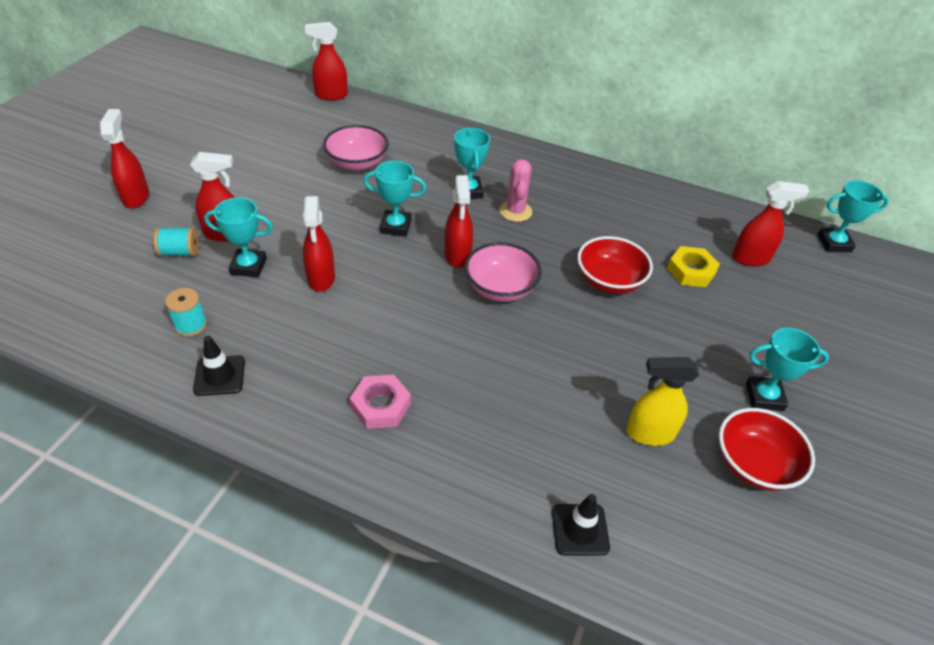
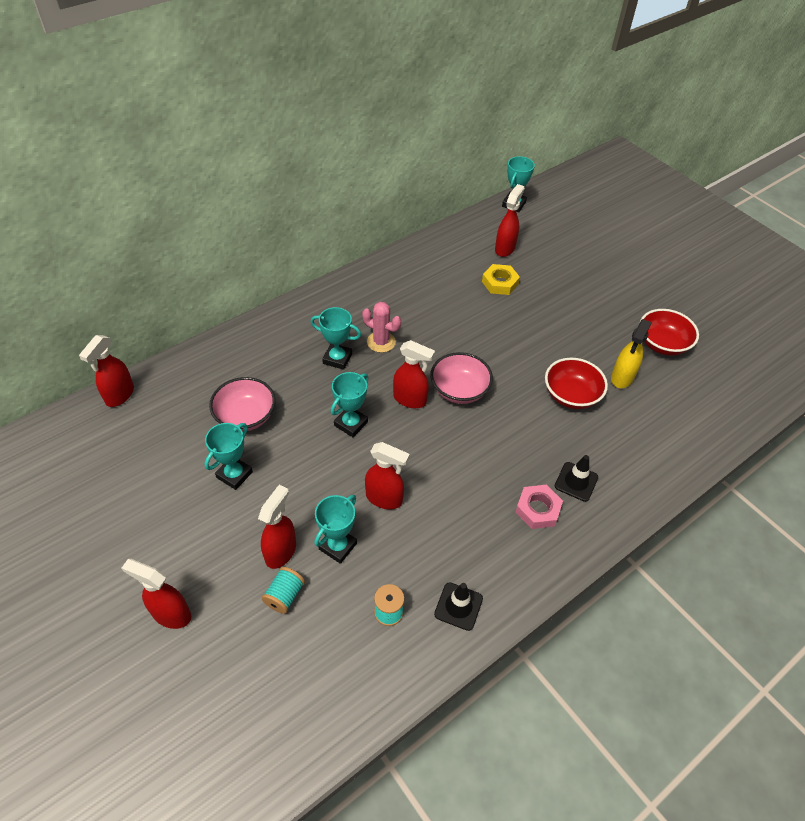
camera: 60 degrees left, 5 degrees up
(580, 529) = (676, 446): black traffic cone -> black traffic cone (576, 482)
(609, 281) = (485, 328): red bowl -> red bowl (571, 395)
(764, 397) = (618, 311): turquoise trophy -> turquoise trophy (234, 475)

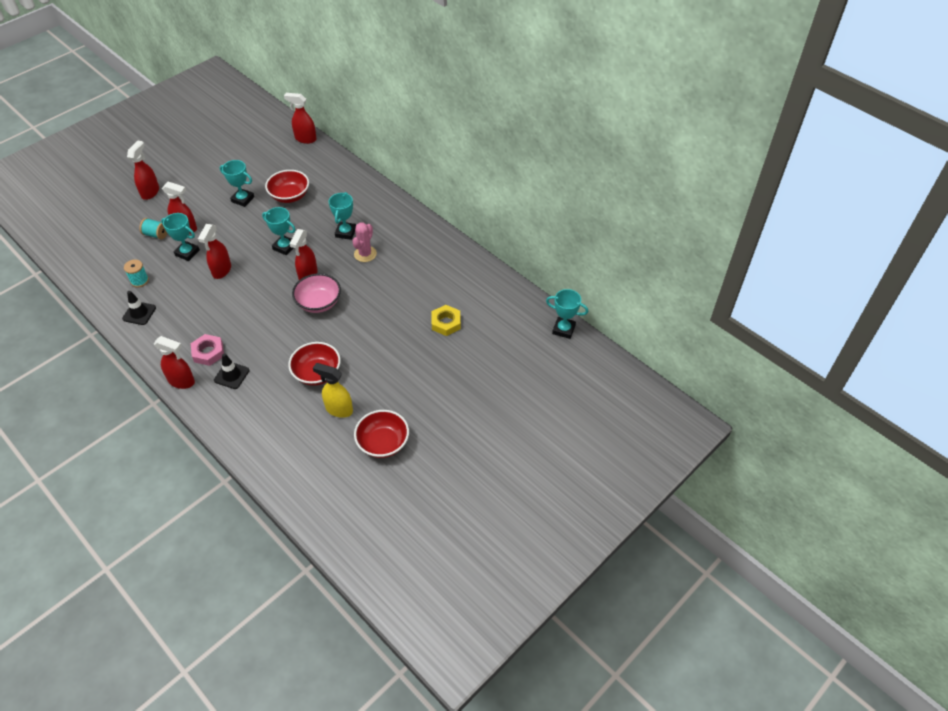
camera: 85 degrees right, 0 degrees up
(245, 416) = (290, 196): pink bowl -> red bowl
(505, 248) = (494, 325): red spray bottle -> red spray bottle (182, 381)

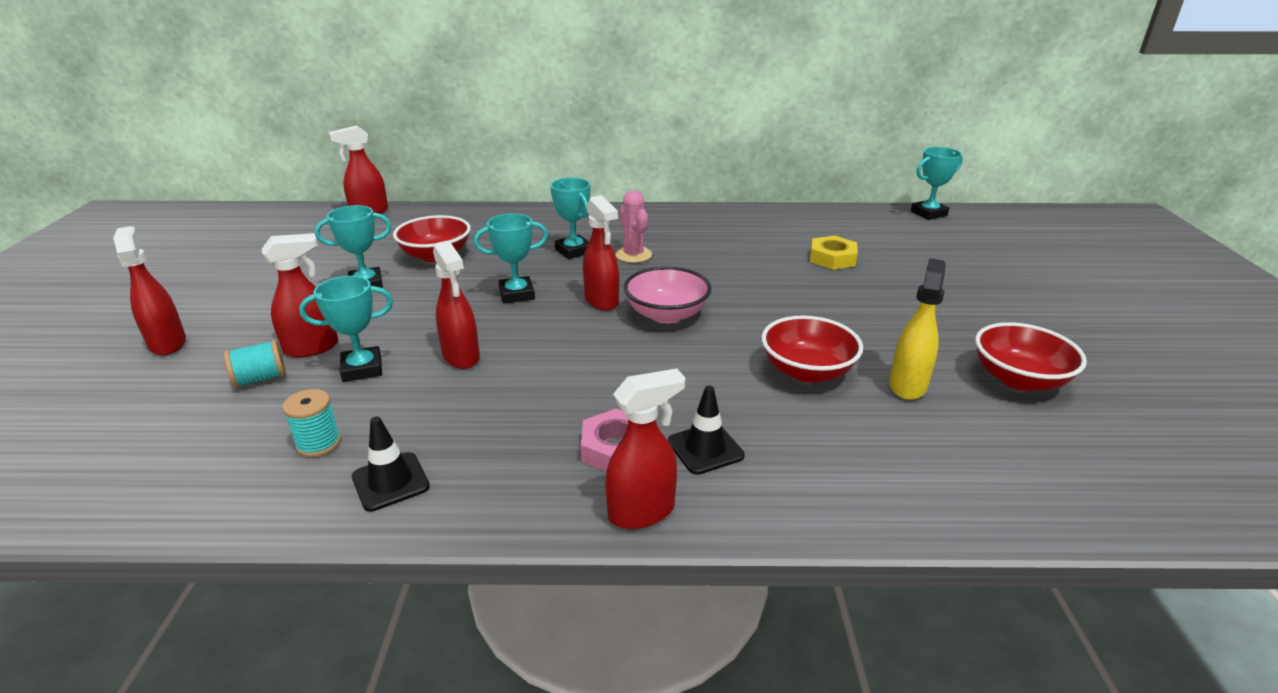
camera: 45 degrees left, 20 degrees down
(338, 409) = (907, 385): yellow spray bottle -> yellow spray bottle turned 135 degrees clockwise

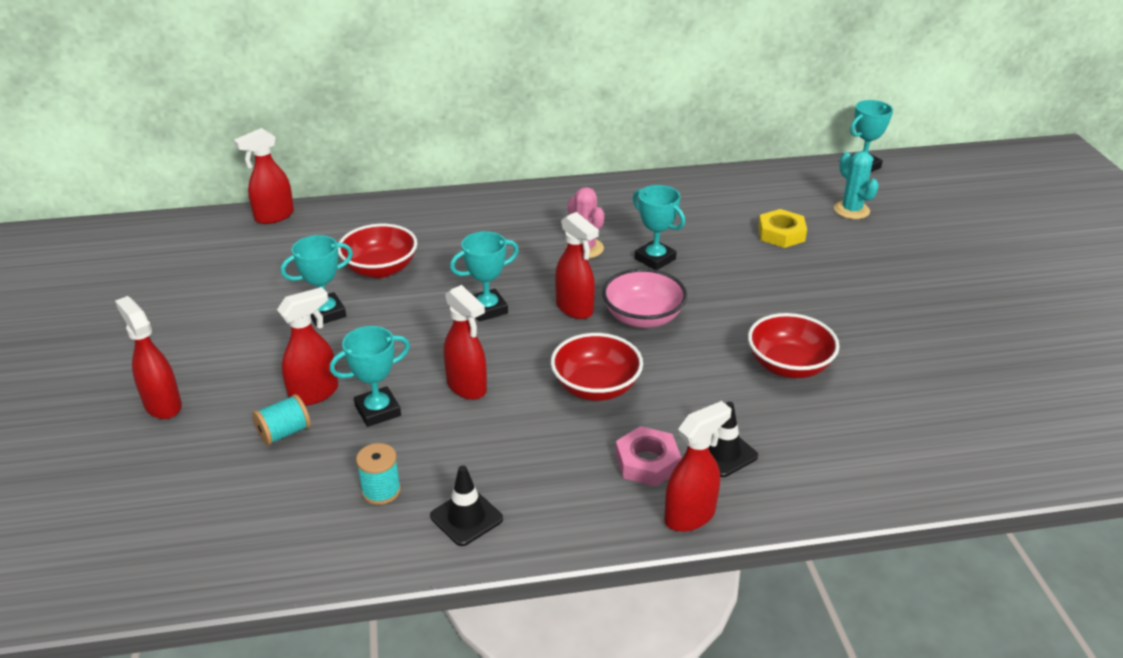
camera: 10 degrees left, 5 degrees up
(573, 251) = (521, 249): turquoise trophy -> turquoise trophy (655, 259)
(907, 385) = (878, 370): yellow spray bottle -> none
(909, 245) = (851, 210): none -> turquoise cactus
(1019, 379) = (969, 353): red bowl -> red bowl (596, 387)

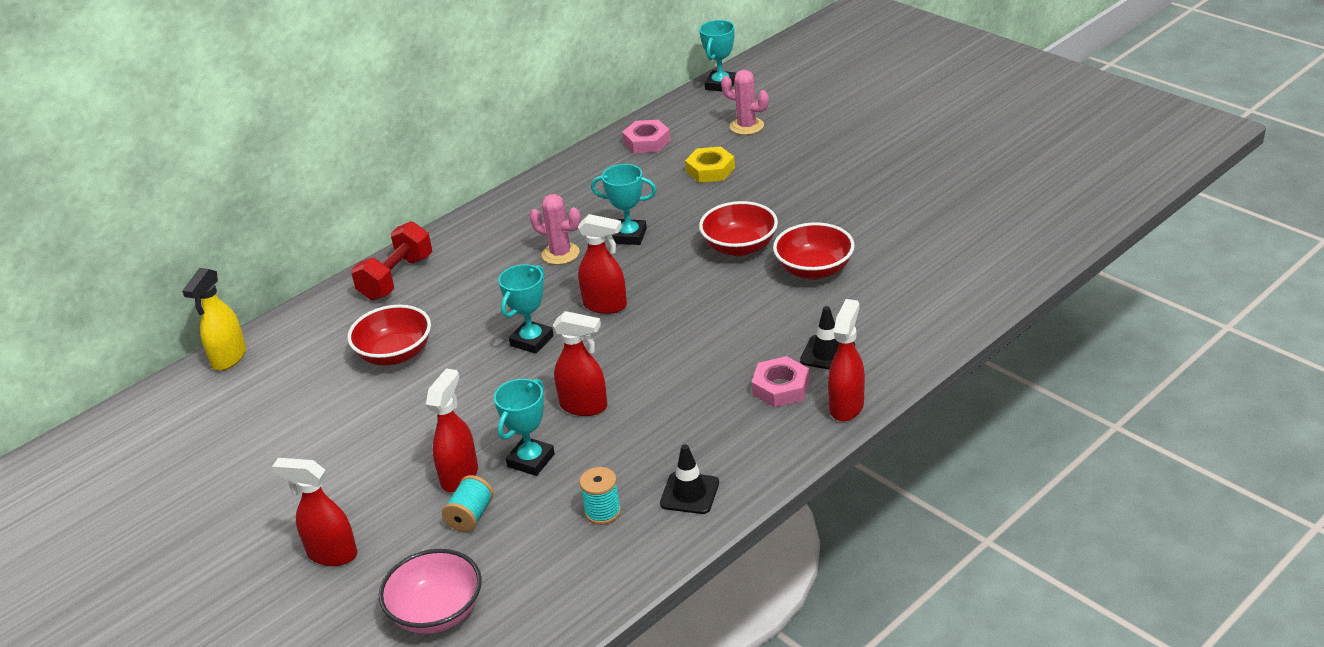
camera: 30 degrees left, 0 degrees up
(274, 216) = (229, 358): red spray bottle -> yellow spray bottle
(326, 313) = (389, 412): turquoise trophy -> none
(446, 211) = (396, 278): none -> red dumbbell
(596, 387) = (687, 355): red bowl -> red bowl (740, 247)
(643, 317) = (668, 286): pink bowl -> pink bowl (437, 612)
(750, 188) = (647, 142): none -> pink nut
(851, 210) = (746, 126): turquoise cactus -> pink cactus

